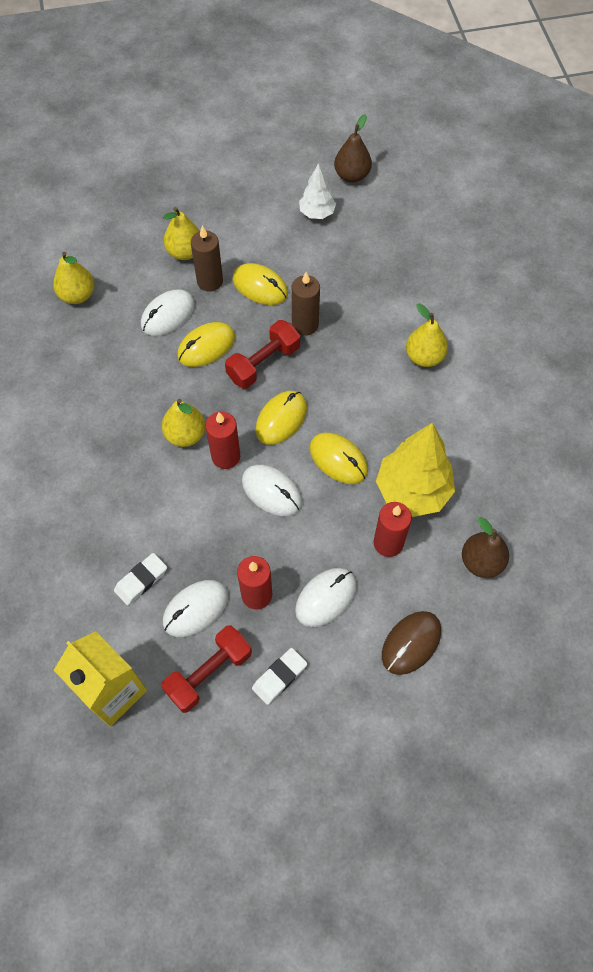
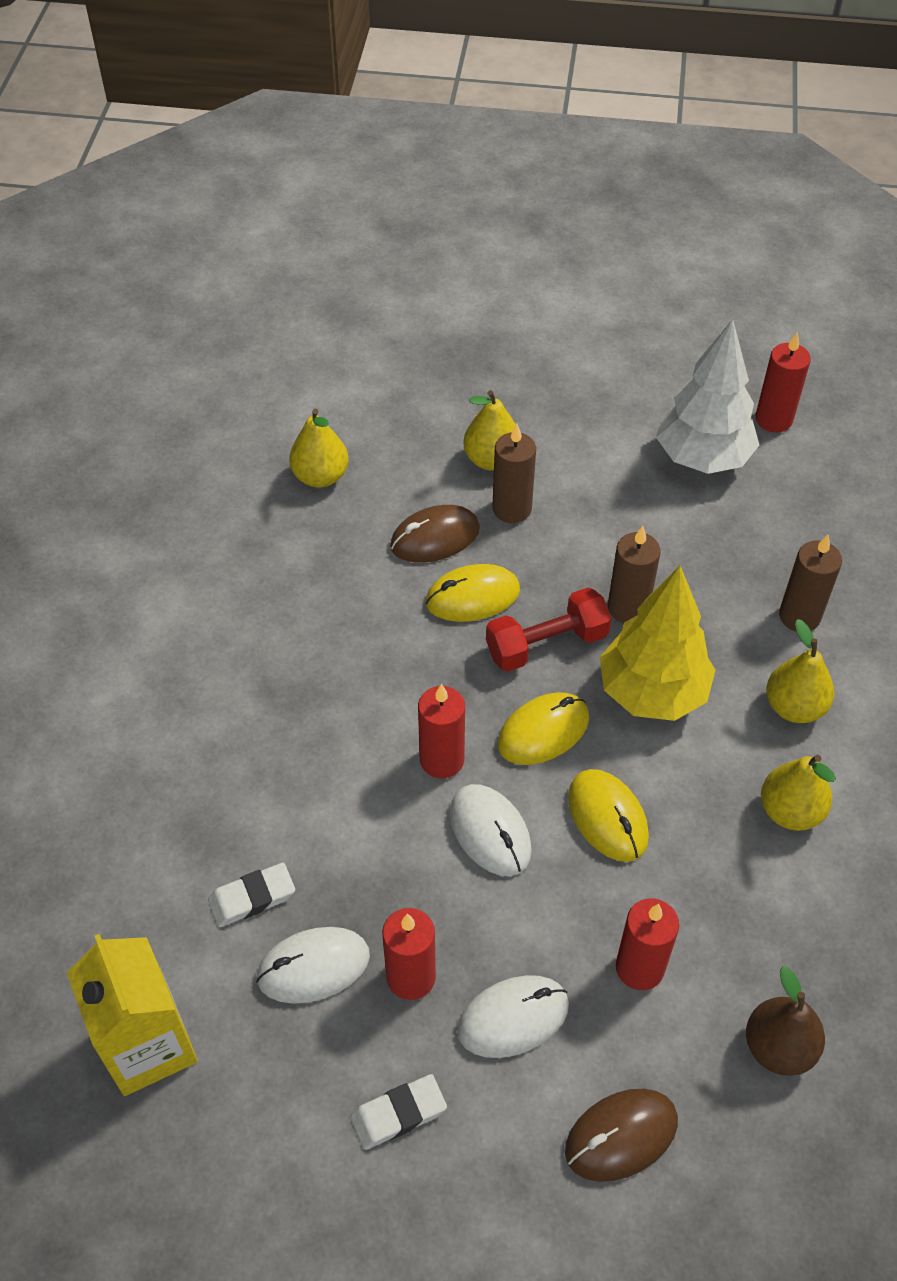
camera: 20 degrees right, 10 degrees down
(168, 315) = (435, 537): white mouse -> brown mouse
(185, 435) = (395, 711): yellow pear -> yellow pear (790, 811)
(209, 673) = (296, 1069): red dumbbell -> none
(260, 286) = (581, 536): yellow mouse -> none
(317, 213) = (702, 457): white tree -> white tree, size x1.79
(352, 175) = (773, 419): brown pear -> red candle
(409, 299) = (799, 616): none -> brown candle
(412, 491) = (705, 901): yellow tree -> yellow tree (652, 692)

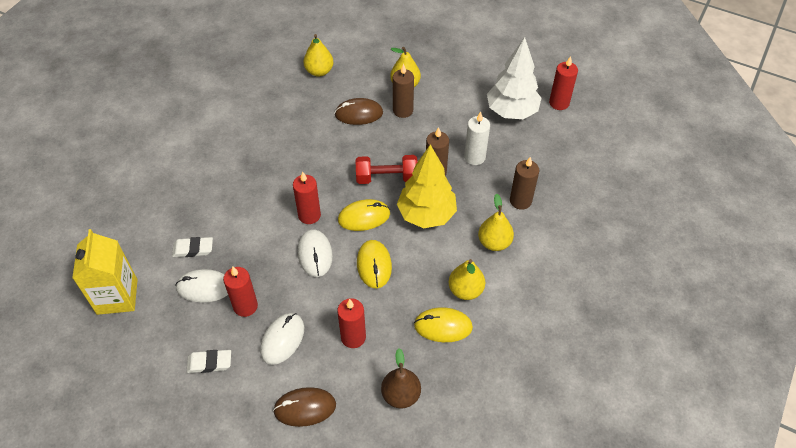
camera: 20 degrees right, 0 degrees up
(472, 596) = (362, 146): yellow mouse -> yellow mouse (443, 326)
(513, 1018) = (282, 339): white mouse -> white mouse turned 60 degrees counterclockwise
(681, 559) = (474, 157): none -> white candle

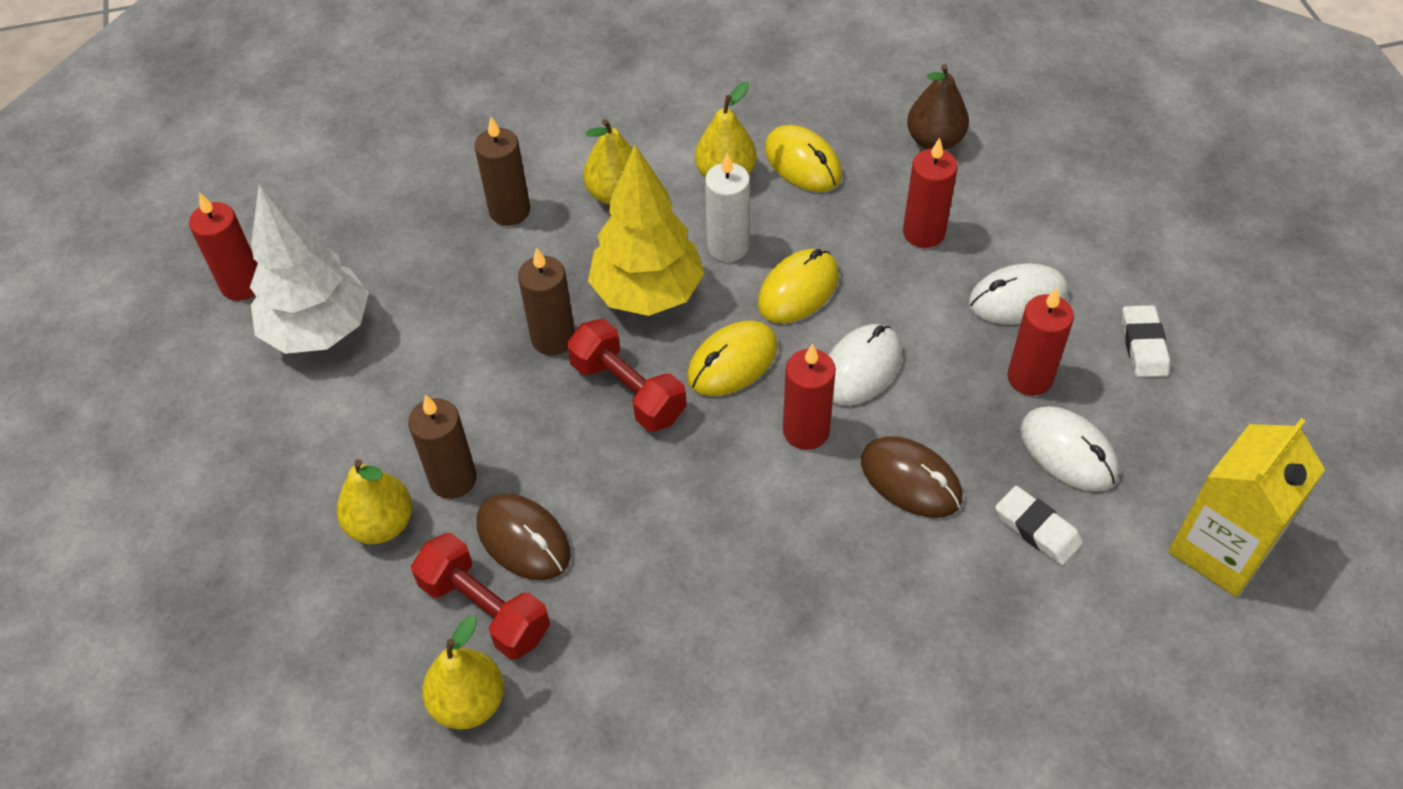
camera: 130 degrees left, 0 degrees up
(209, 363) = (1143, 345): white eraser -> white eraser turned 45 degrees clockwise
(305, 408) = (1061, 209): brown mouse -> brown mouse (910, 480)
(345, 91) = (485, 609): none -> red dumbbell
(364, 217) = (732, 362): yellow mouse -> yellow mouse turned 75 degrees counterclockwise
(474, 157) = (472, 313): white candle -> white candle (728, 246)

